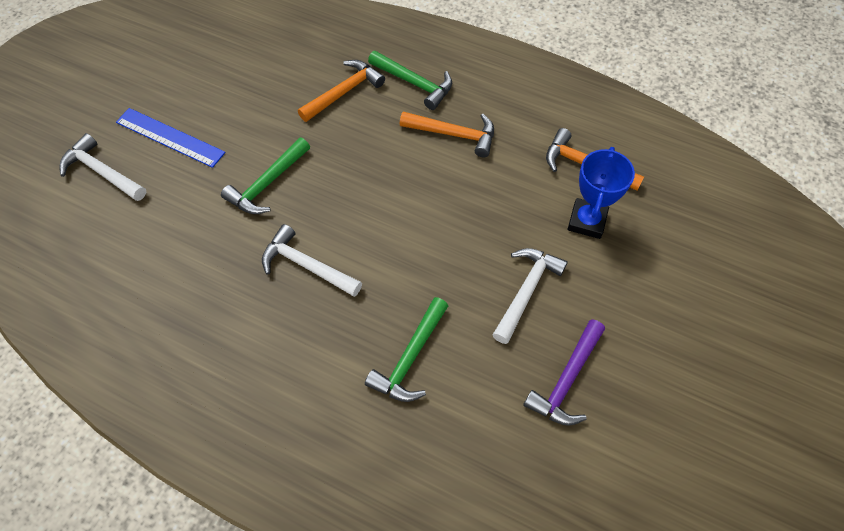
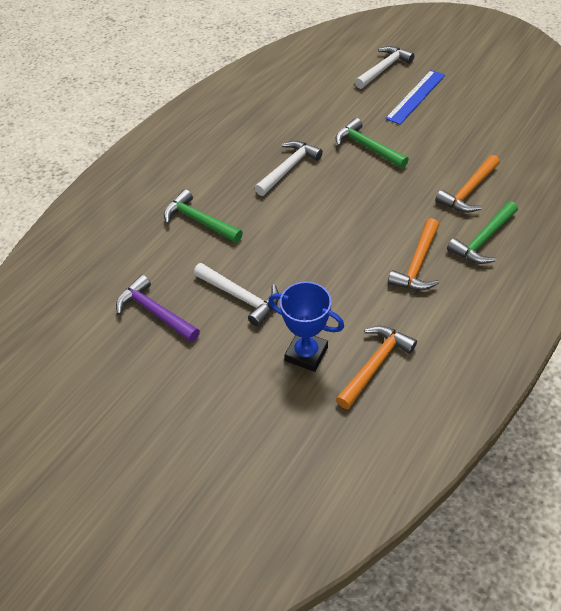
camera: 100 degrees right, 10 degrees down
(344, 92) = (468, 191): orange hammer -> orange hammer turned 75 degrees clockwise

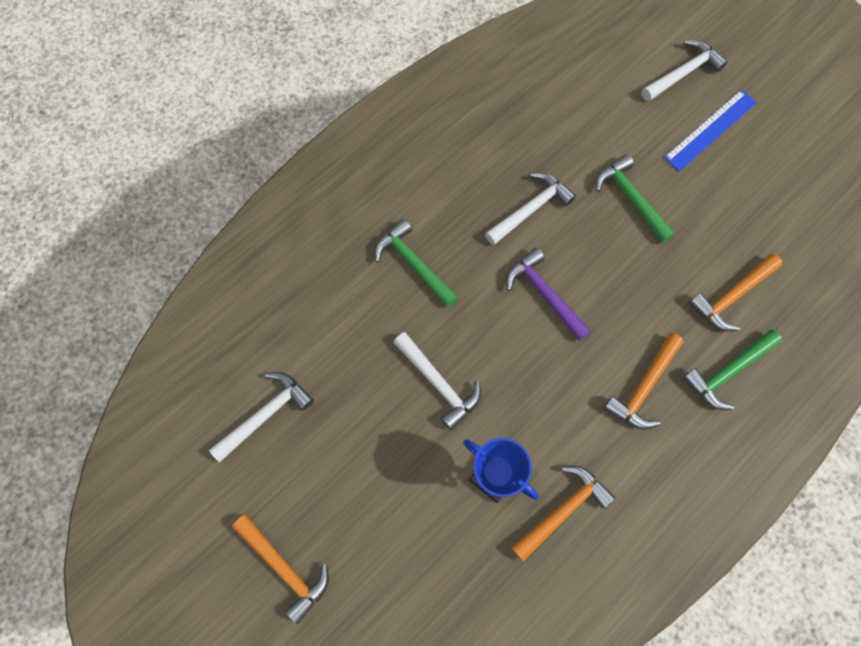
camera: 10 degrees right, 20 degrees up
(88, 351) = (265, 414): none -> white hammer
(126, 467) = (284, 568): none -> orange hammer
(155, 312) = (344, 381): purple hammer -> purple hammer (544, 294)

